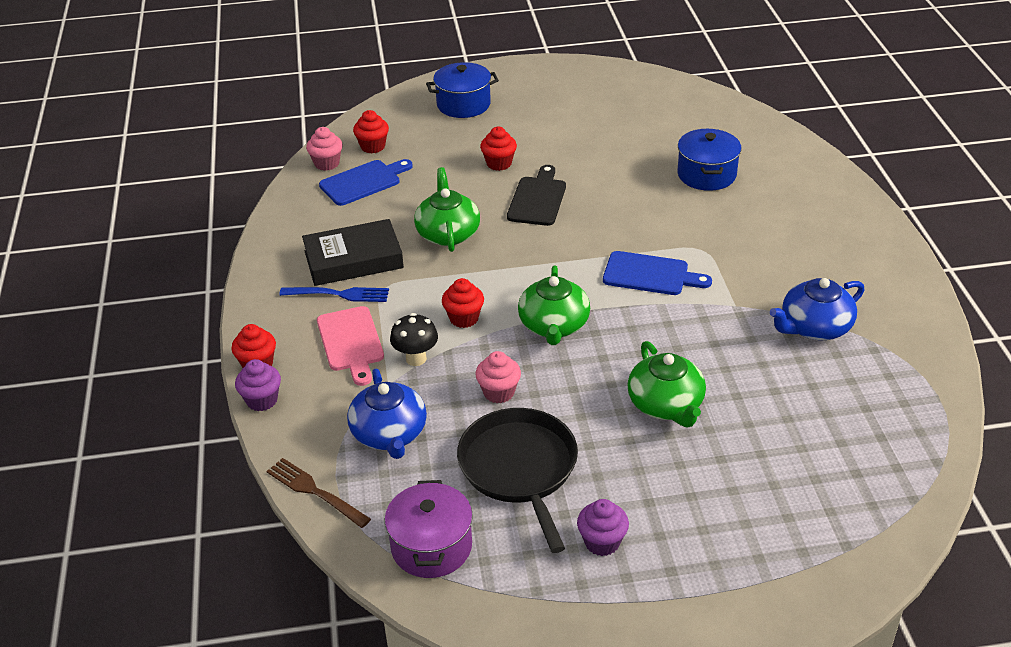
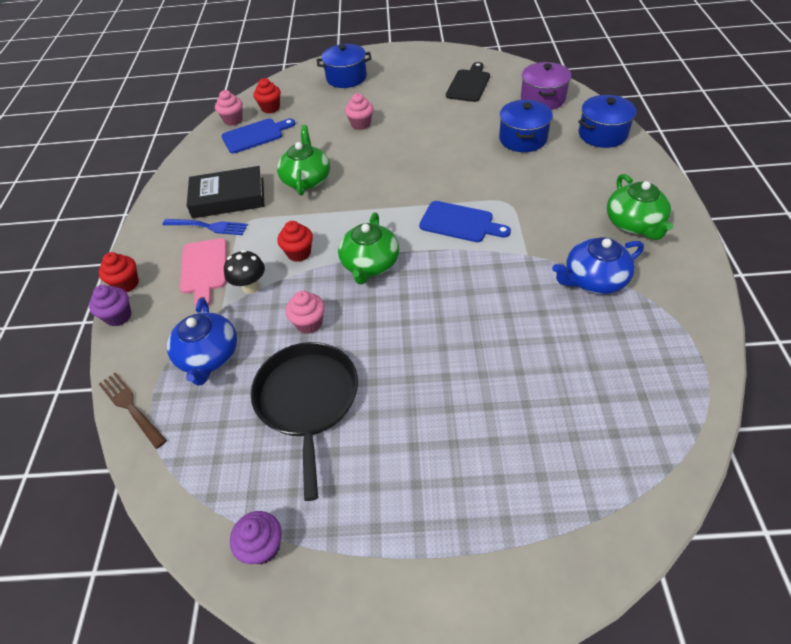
camera: 10 degrees right, 10 degrees up
(431, 546) = (210, 474): purple pot -> purple pot (542, 99)
(499, 163) = (361, 124): red cupcake -> pink cupcake
(538, 199) = (383, 154): black cutting board -> black cutting board (469, 84)
(602, 542) = (361, 485): purple cupcake -> purple cupcake (263, 546)
(666, 405) = (449, 346): green teapot -> green teapot (634, 223)
(801, 166) = (602, 134): none -> blue pot

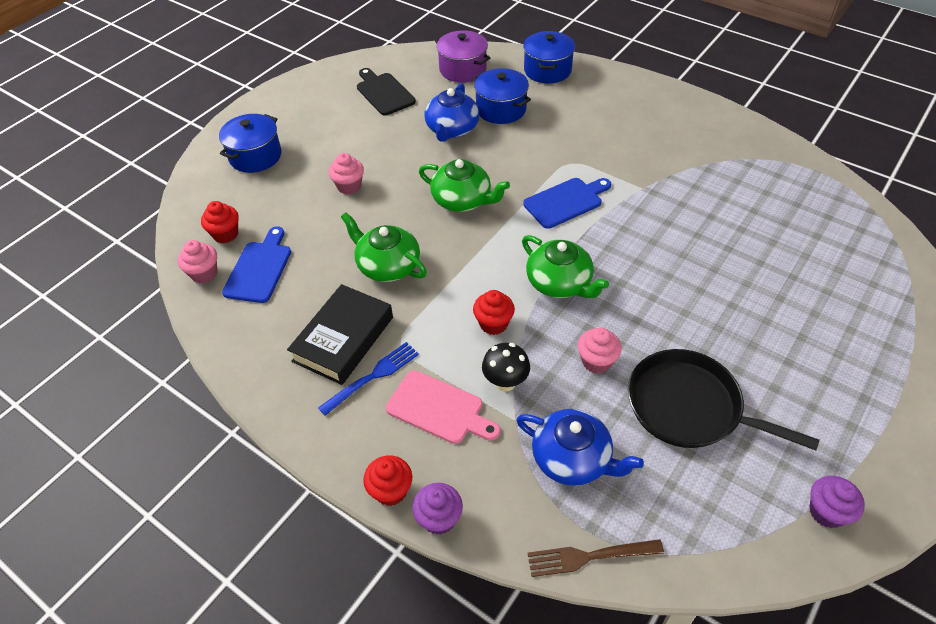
camera: 55 degrees left, 0 degrees up
(594, 279) = (702, 171): blue teapot -> blue teapot (452, 129)
(634, 223) = (664, 118): green teapot -> green teapot (462, 200)

